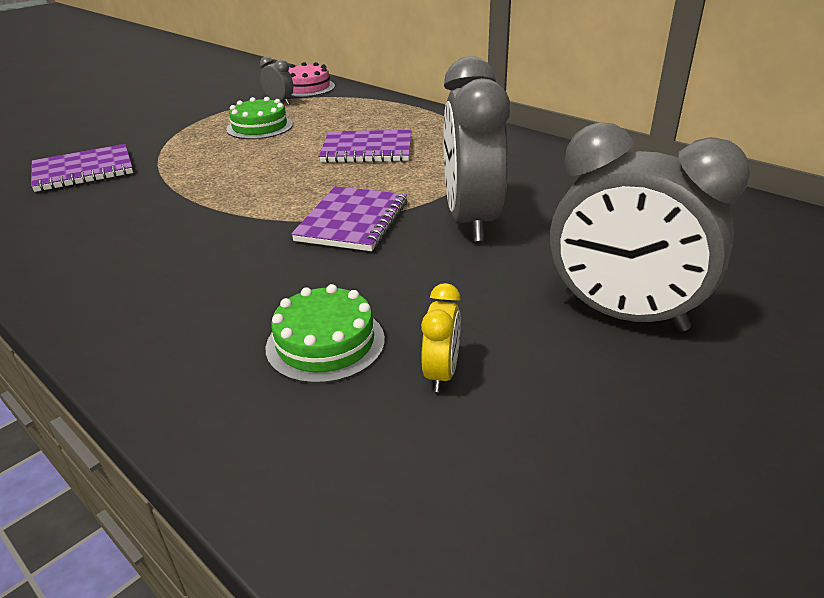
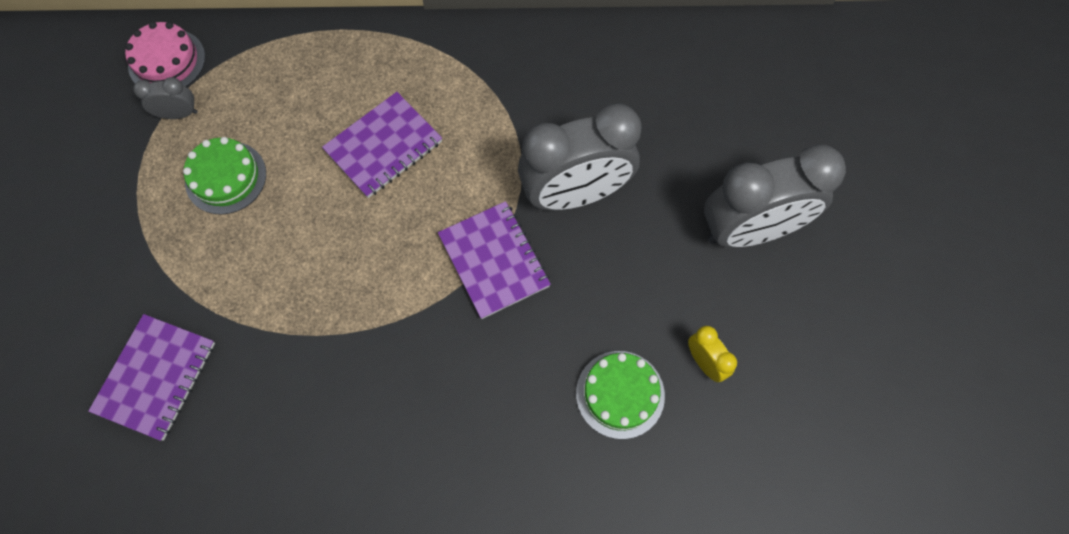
camera: 45 degrees left, 35 degrees up
(471, 220) = (575, 194): grey clock -> grey clock turned 60 degrees counterclockwise

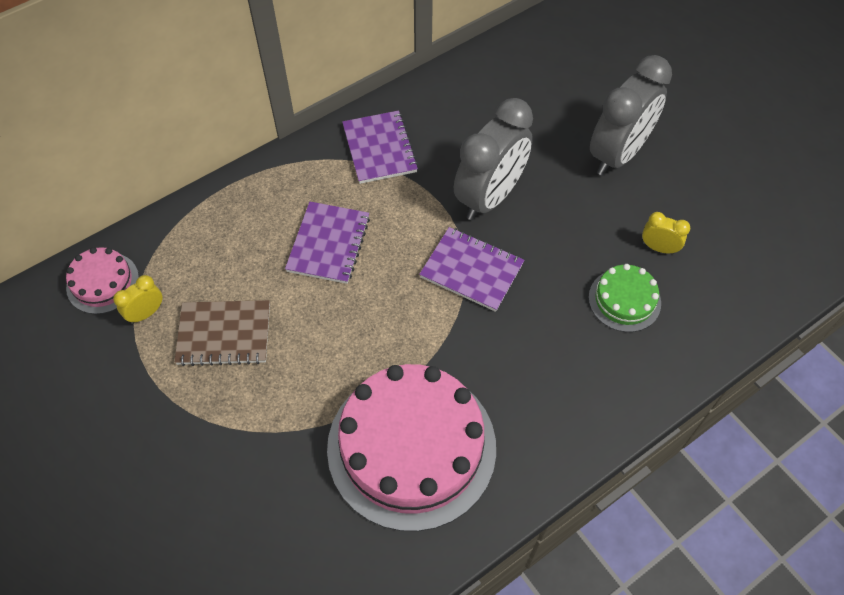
camera: 35 degrees left, 10 degrees down
(156, 377) = (290, 503): purple notebook -> purple notebook (379, 149)
(179, 114) = (146, 313): grey clock -> yellow clock
(226, 177) = (224, 334): green cake -> brown notebook
(297, 400) = (411, 447): none -> pink cake

